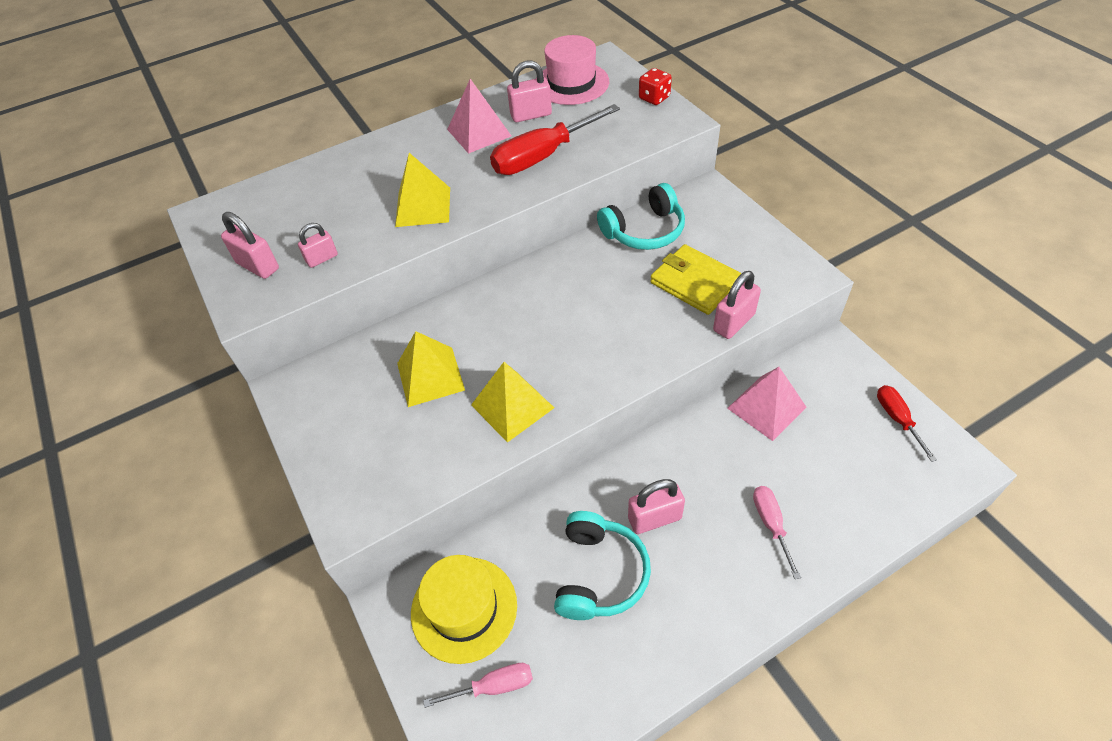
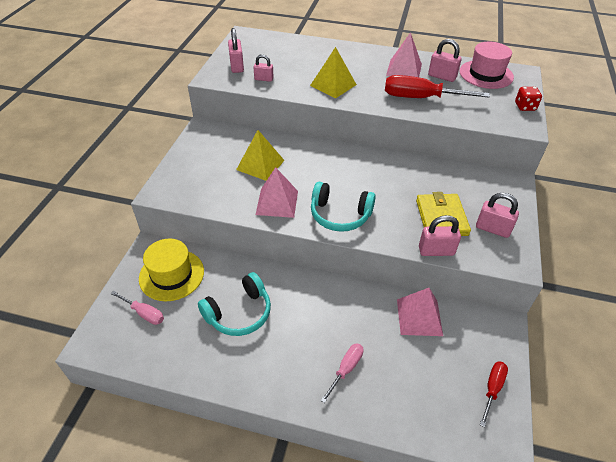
camera: 40 degrees right, 5 degrees down
(512, 406) = (277, 202): yellow pyramid -> pink pyramid
(644, 231) = (447, 175): turquoise headphones -> turquoise headphones (340, 215)
(654, 518) = (293, 314): pink padlock -> pink padlock (492, 229)

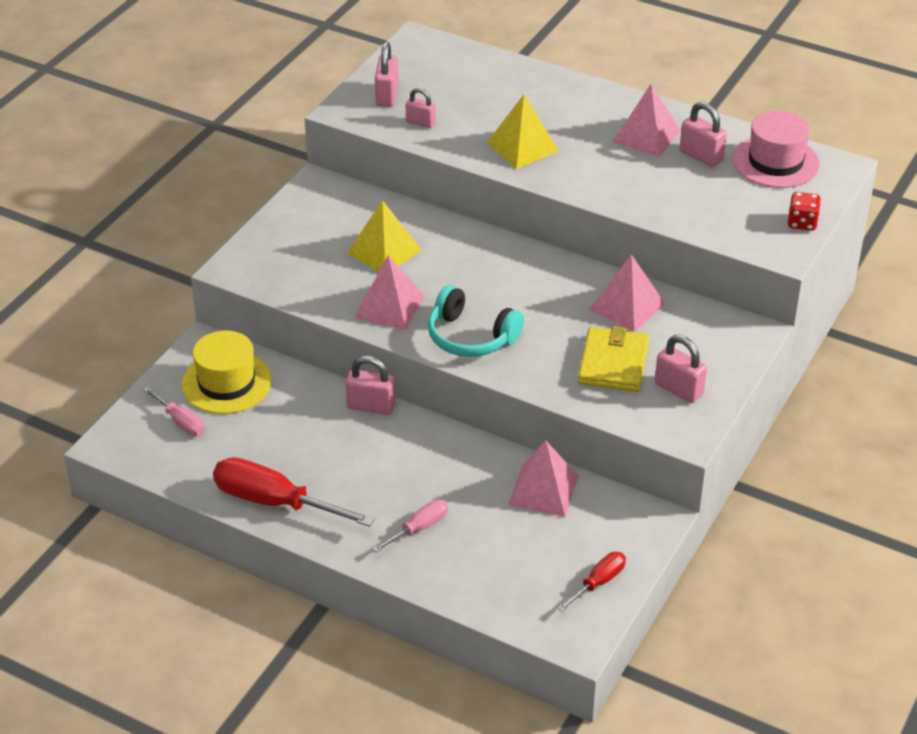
camera: 15 degrees right, 5 degrees down
(239, 313) = (303, 443): turquoise headphones -> none
(421, 98) = (647, 186): red screwdriver -> red screwdriver (275, 502)
(429, 176) = (627, 306): none -> pink pyramid
(436, 251) = (582, 403): pink padlock -> pink padlock (371, 406)

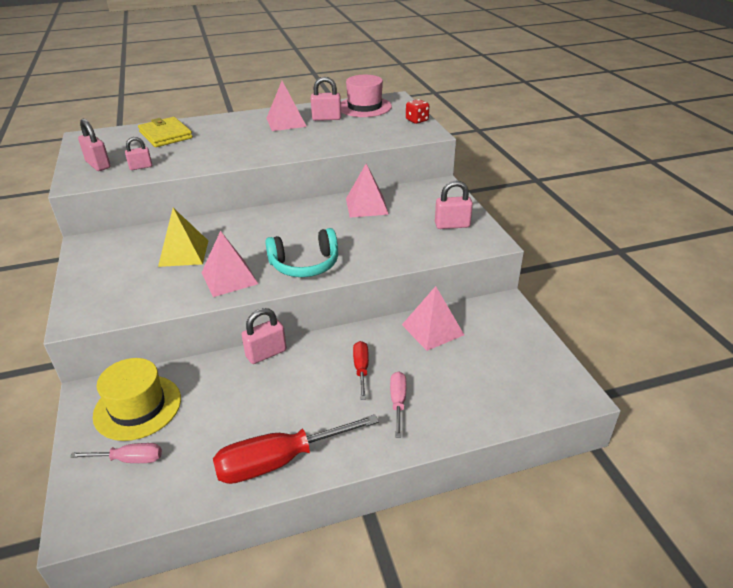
camera: 45 degrees left, 5 degrees down
(522, 147) = (224, 152): yellow pyramid -> none
(598, 583) = (534, 355): red screwdriver -> red screwdriver (361, 369)
(613, 363) = (402, 232): yellow wallet -> yellow wallet (165, 135)

